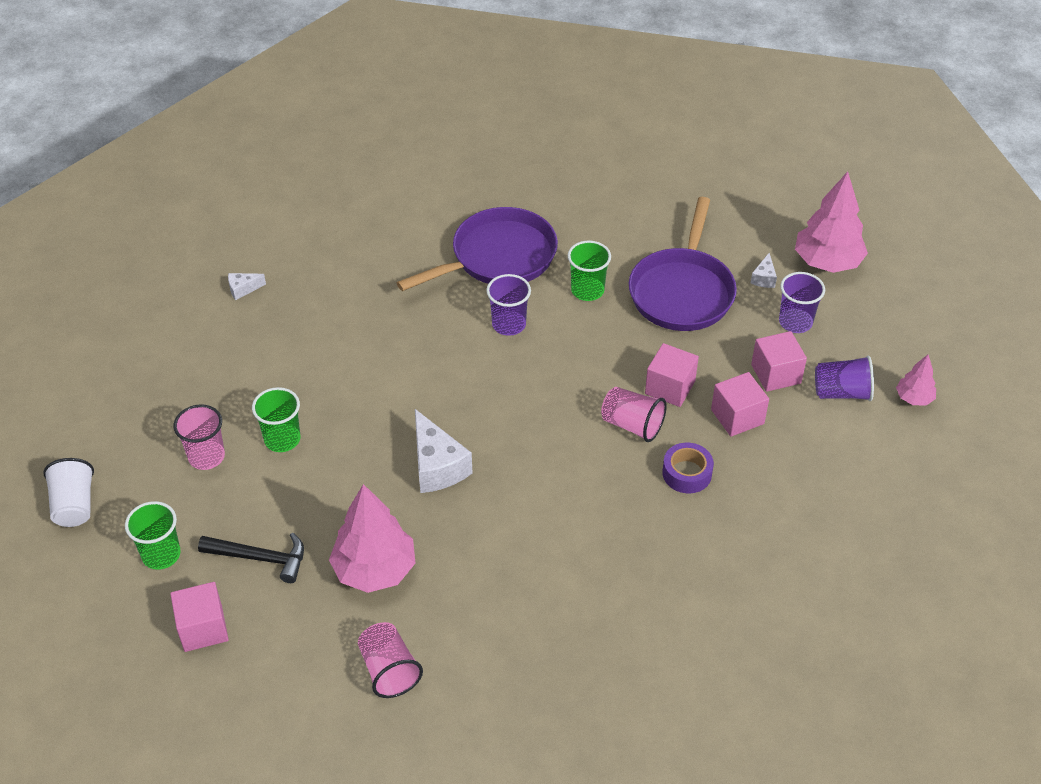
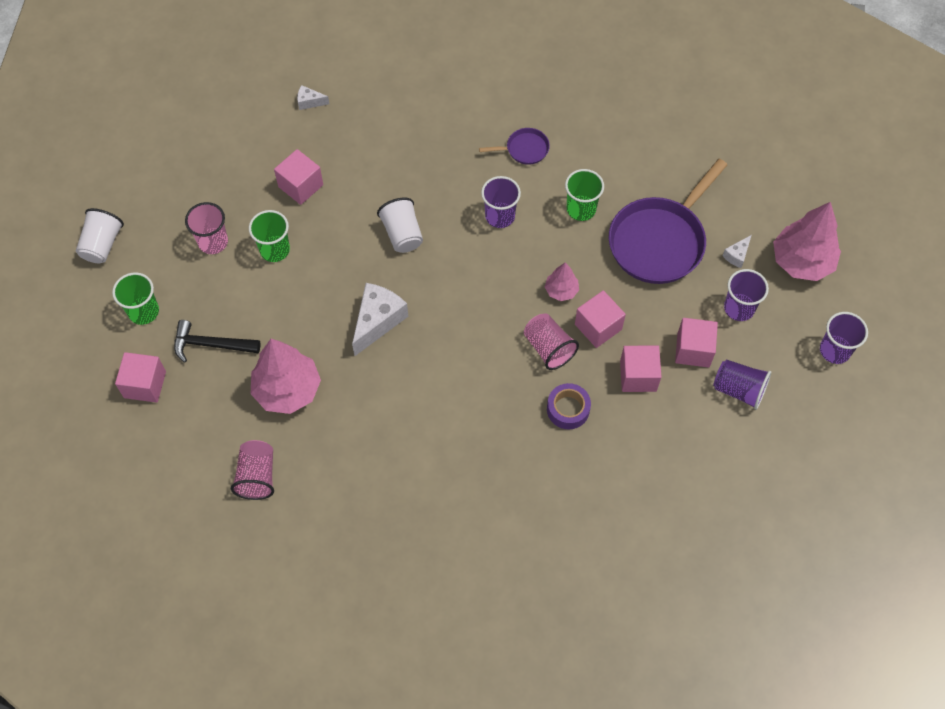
camera: 25 degrees right, 15 degrees up
(260, 558) = (211, 344): black hammer -> black hammer turned 150 degrees clockwise
(277, 369) = (300, 186): none -> pink cube
(415, 376) = (402, 234): none -> white cup
(437, 466) = (377, 321): white cheese -> white cheese turned 150 degrees counterclockwise
(497, 258) = (524, 149): purple pan -> purple pan, size x0.46
(907, 326) = (834, 350): none -> purple cup
(914, 398) = (797, 421): pink tree -> pink tree (561, 290)

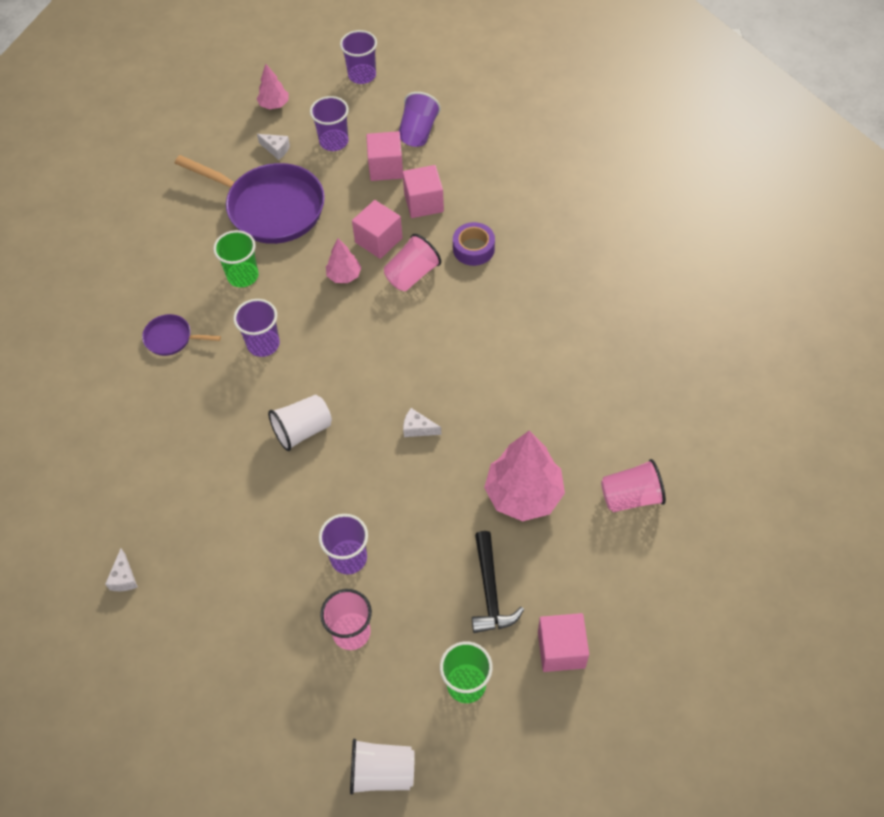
camera: 100 degrees left, 5 degrees down
(275, 250) = (348, 558): green cup -> purple cup
(300, 186) = (253, 554): pink cube -> none
(377, 321) = (418, 428): white cheese -> white cheese, size x0.49
(524, 149) = (172, 338): purple pan -> purple pan turned 60 degrees counterclockwise
(802, 261) = (274, 105): pink tree -> pink tree, size x0.51

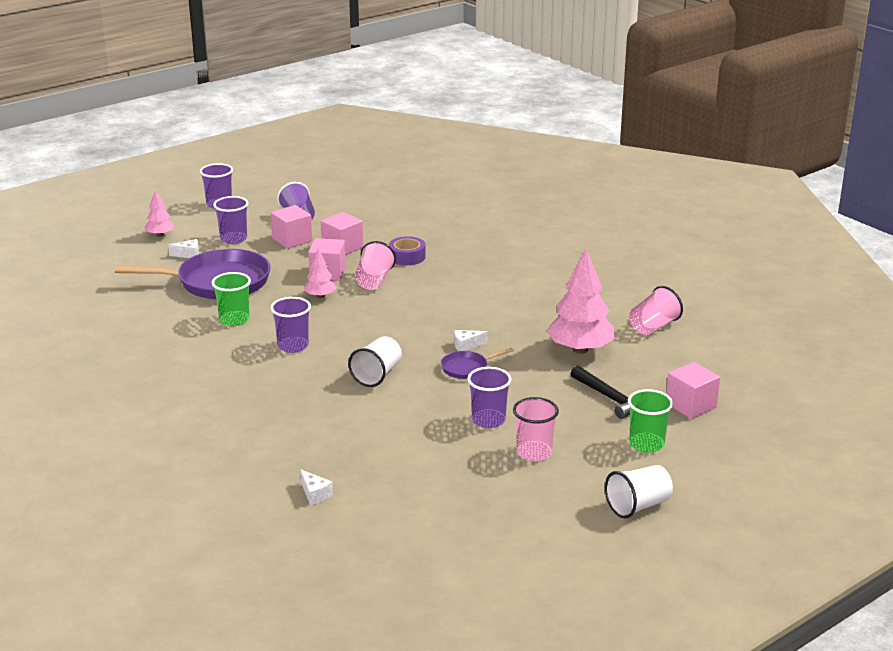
camera: 35 degrees left, 30 degrees down
(172, 338) = (209, 366): purple pan -> purple pan (467, 368)

